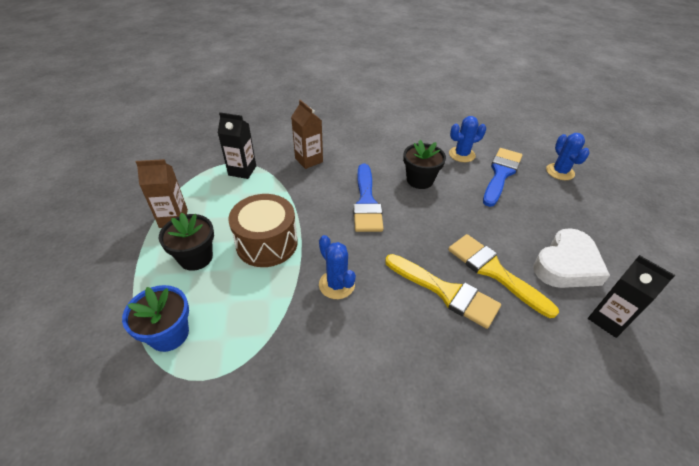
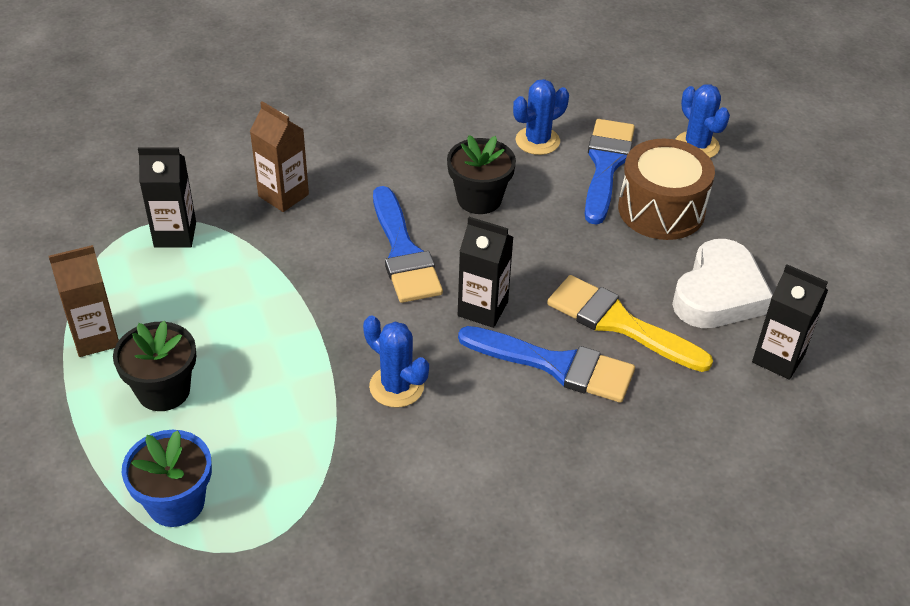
camera: 15 degrees left, 0 degrees up
(267, 243) = (267, 347): brown drum -> brown drum (661, 210)
(405, 245) = (482, 309): none -> black carton
(446, 292) = (556, 365): yellow brush -> blue brush

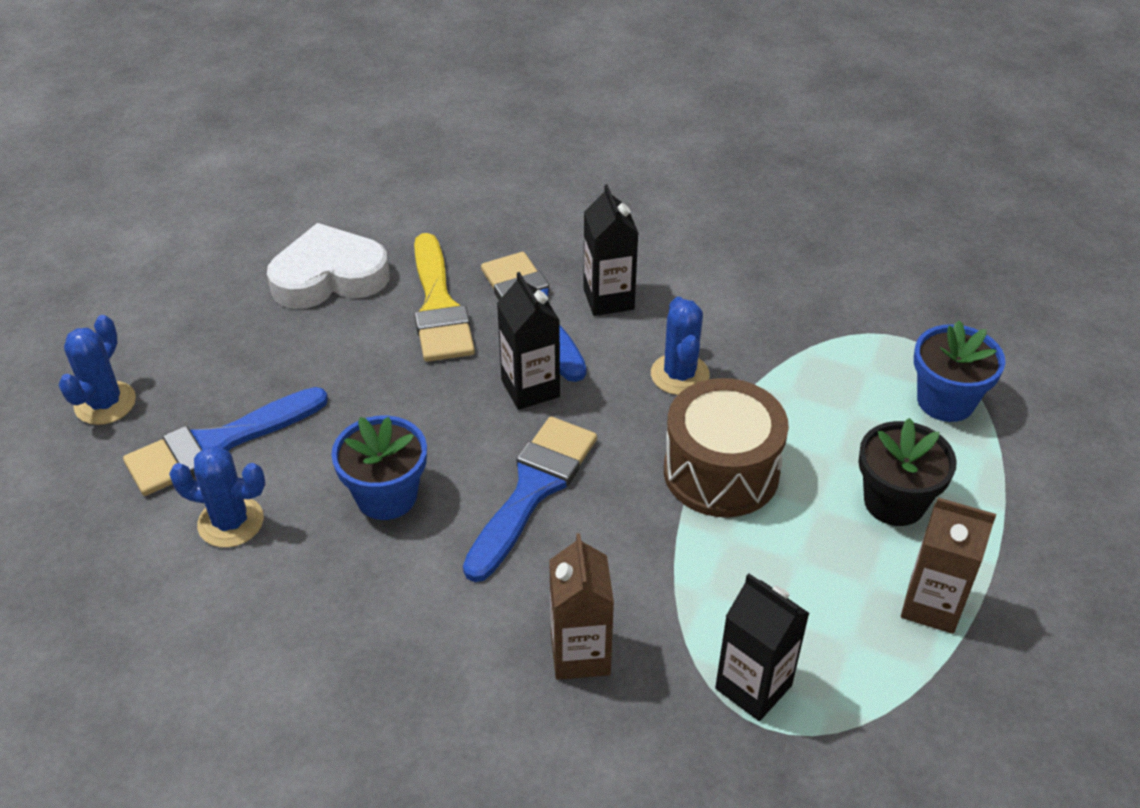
camera: 135 degrees left, 0 degrees up
(479, 199) = (386, 496): black flower pot -> blue flower pot
(661, 210) = (249, 368): brown drum -> brown drum (721, 472)
(778, 358) = (368, 215): black carton -> black carton (608, 299)

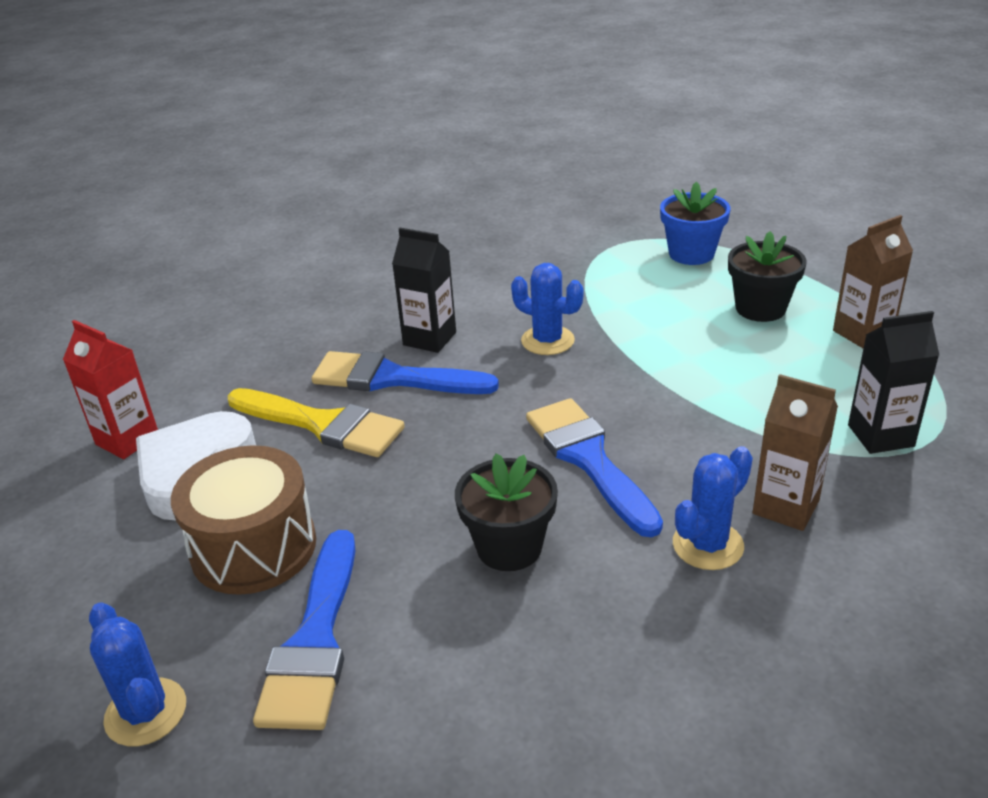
camera: 50 degrees left, 10 degrees down
(231, 522) = (431, 672): blue cactus -> blue cactus (708, 545)
(334, 219) = (127, 440): none -> red carton
(386, 496) = (509, 547): blue flower pot -> black flower pot
(530, 388) = (477, 415): black carton -> none
(721, 472) = (663, 363): brown drum -> brown drum (254, 547)

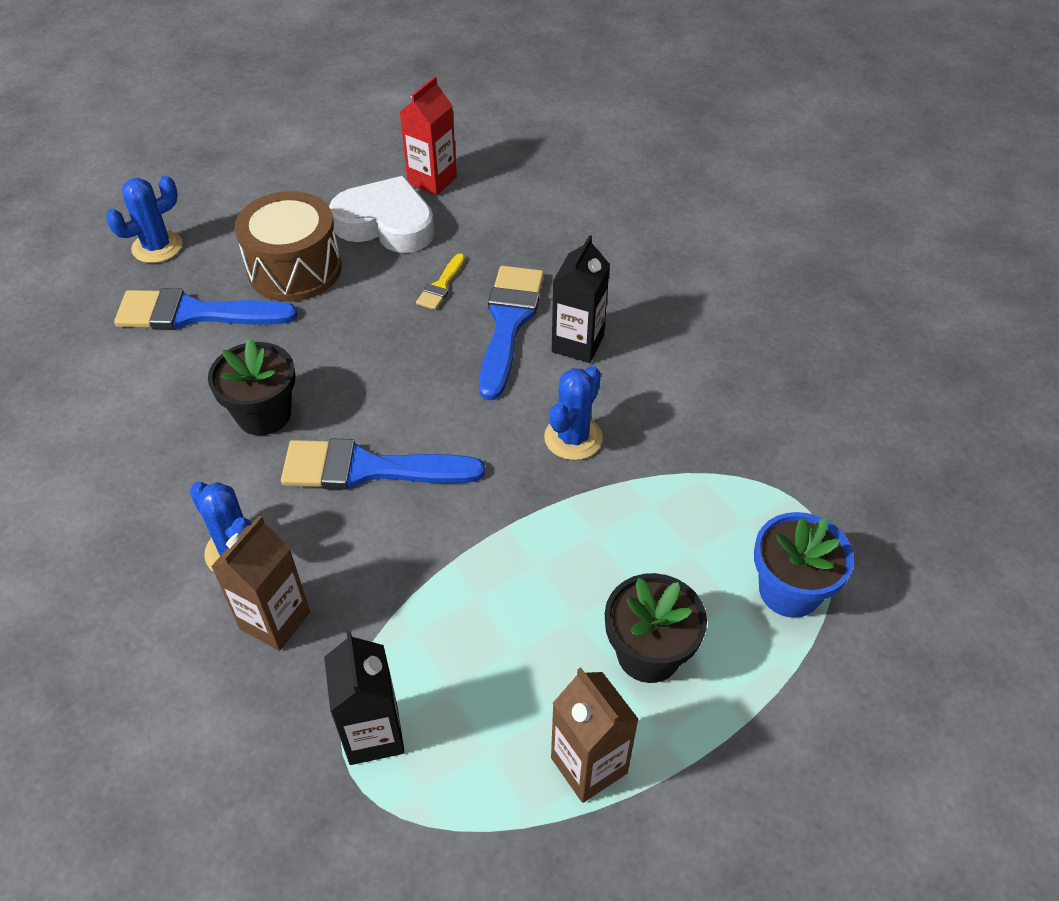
camera: 85 degrees right, 15 degrees up
(323, 424) = (441, 286): yellow brush -> yellow brush, size x0.48
(588, 459) = (368, 469): blue brush -> blue brush turned 150 degrees counterclockwise

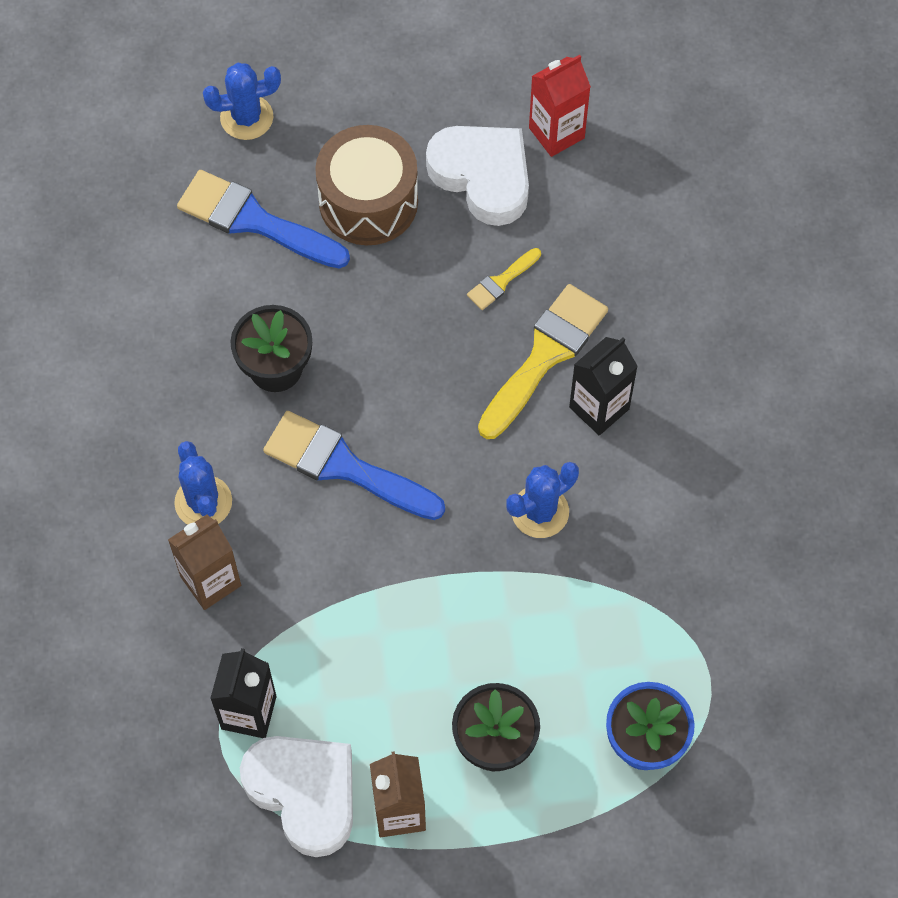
camera: 25 degrees right, 15 degrees up
(475, 793) = (304, 793): none -> white heart
(508, 323) = (545, 355): blue brush -> yellow brush

